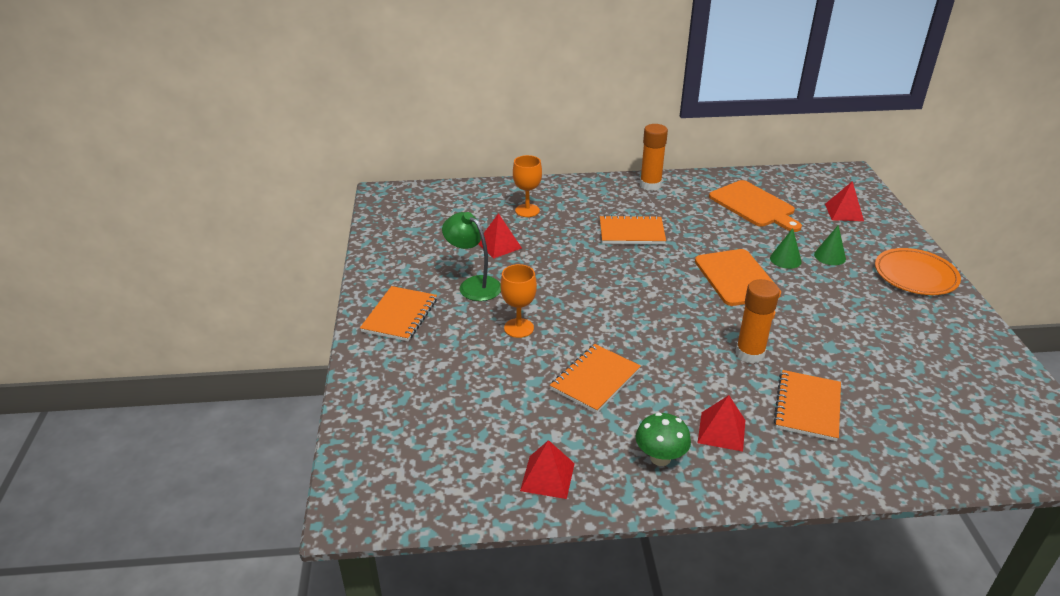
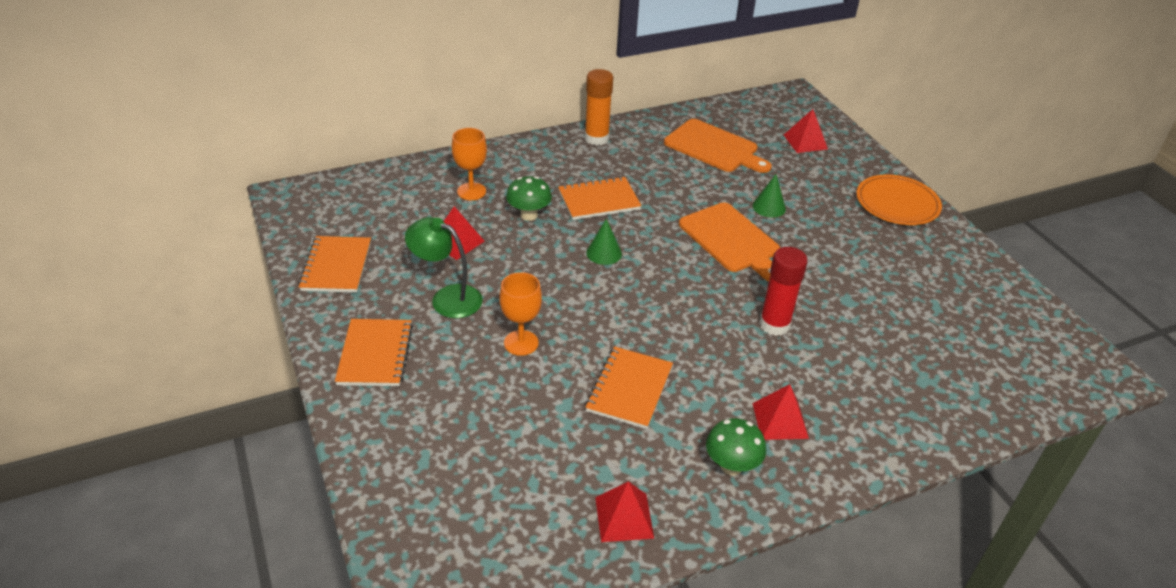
camera: 20 degrees left, 5 degrees up
(567, 234) = (529, 215): none -> green mushroom
(749, 354) = (774, 325): orange glue stick -> red glue stick
(807, 407) = (851, 374): orange notebook -> orange notebook (336, 266)
(830, 256) = (810, 196): green cone -> green cone (604, 253)

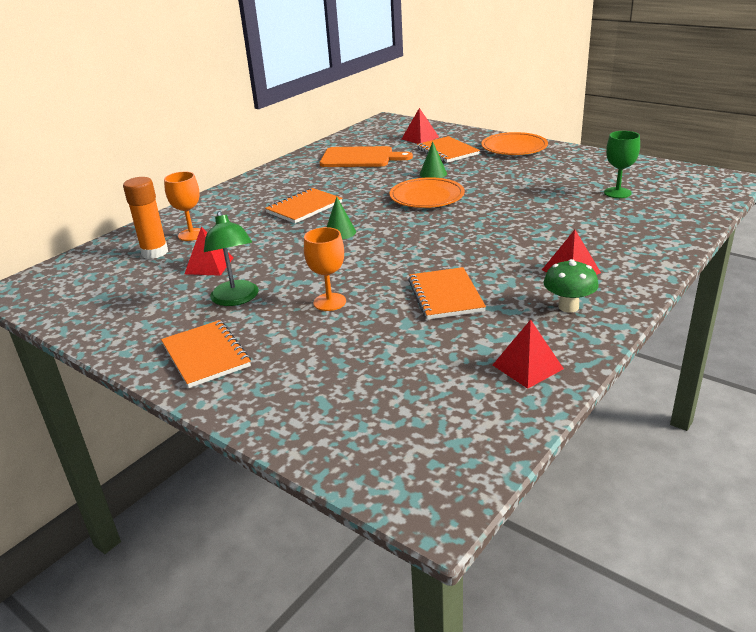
camera: 25 degrees left, 10 degrees down
(336, 266) = (109, 316): orange notebook -> orange notebook (447, 151)
(447, 298) = (236, 299): green lamp -> green lamp turned 105 degrees counterclockwise
(529, 215) = (256, 232): green mushroom -> none
(596, 138) = (265, 178): orange glue stick -> orange glue stick (155, 252)
(731, 240) = (427, 197): orange cutting board -> orange plate
(774, 325) = (507, 226): red glue stick -> none
(945, 332) = (617, 193): none -> green goblet

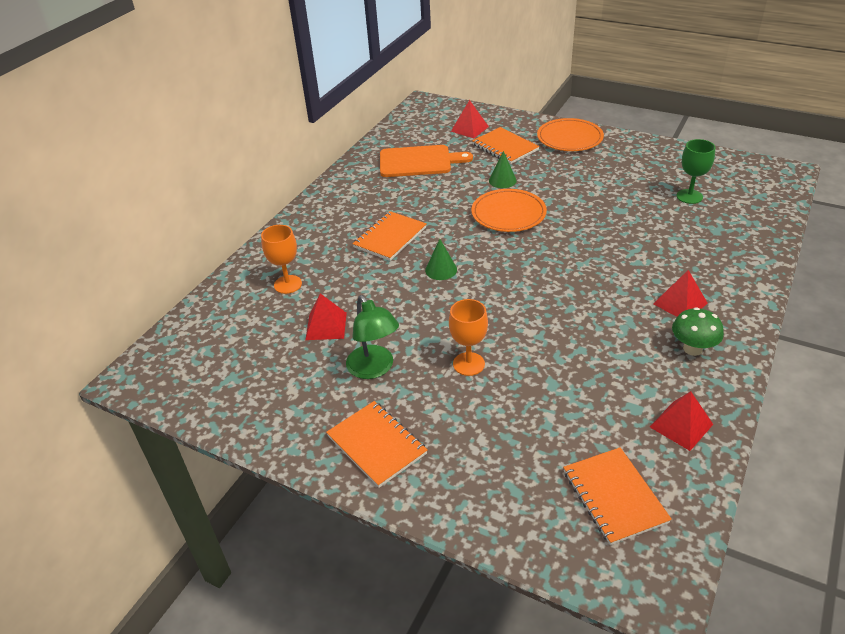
camera: 10 degrees left, 10 degrees up
(155, 252) = (260, 313): orange glue stick -> none
(445, 295) = (576, 345): orange notebook -> orange notebook (614, 497)

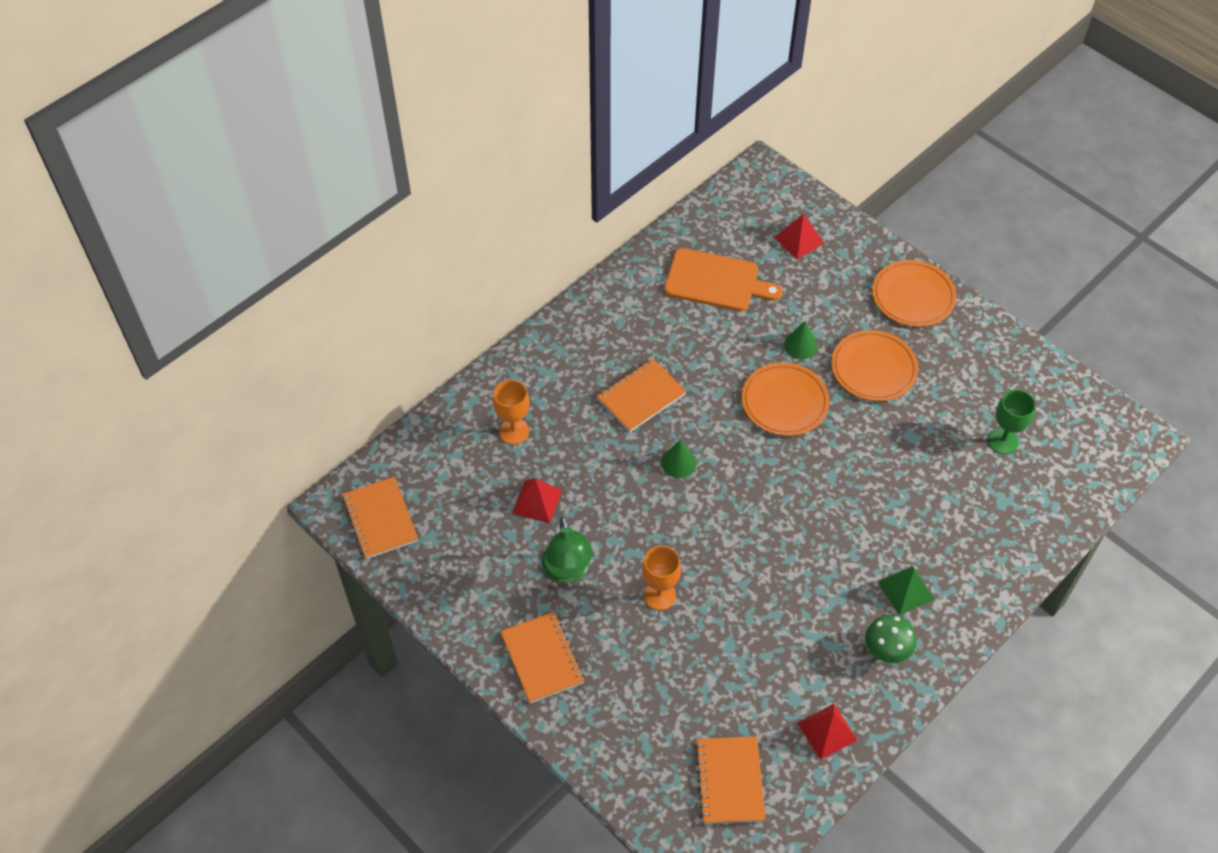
camera: 15 degrees right, 15 degrees up
(505, 147) = (827, 288): orange notebook -> orange notebook (380, 519)
(565, 180) = (873, 368): none -> orange plate
(680, 303) = (906, 590): red pyramid -> green pyramid

